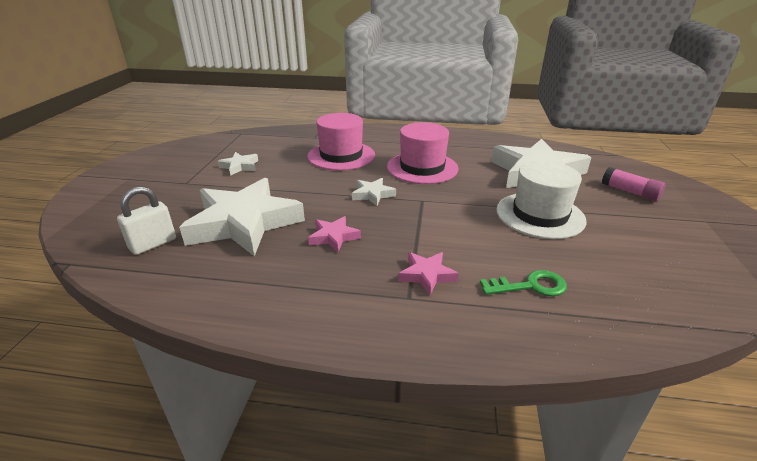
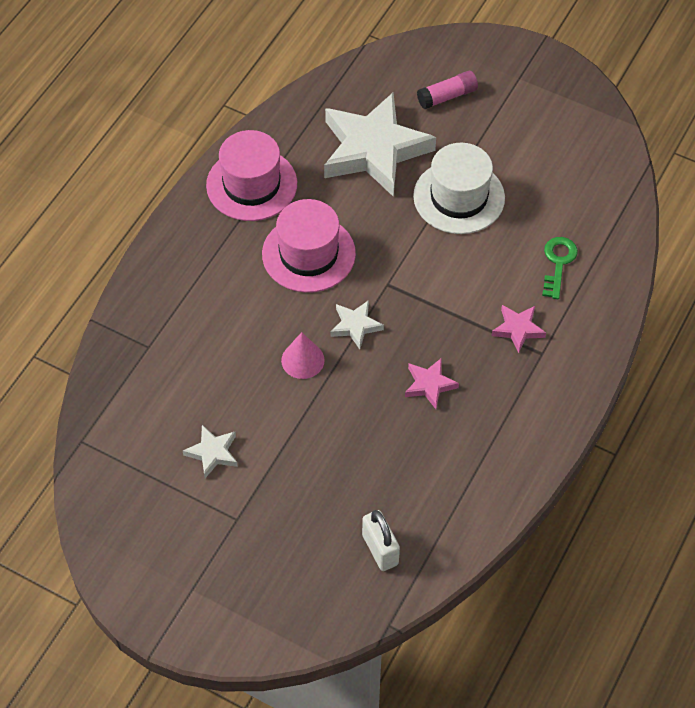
camera: 70 degrees left, 25 degrees up
(244, 223) = (369, 462): white star -> none
(329, 181) = (302, 360): none -> pink cone
(341, 156) = (232, 329): pink hat -> pink hat (251, 184)

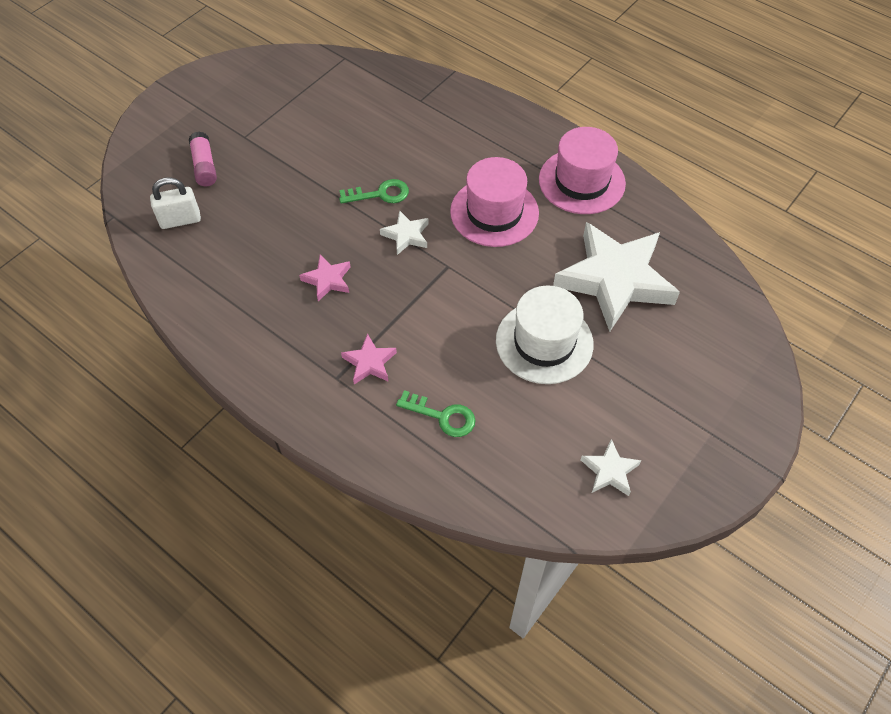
camera: 100 degrees right, 0 degrees up
(213, 453) = (308, 128): white star -> white star (609, 471)
(302, 360) = (380, 194): pink cone -> green key
(447, 96) = (685, 356): pink glue stick -> pink glue stick (204, 166)

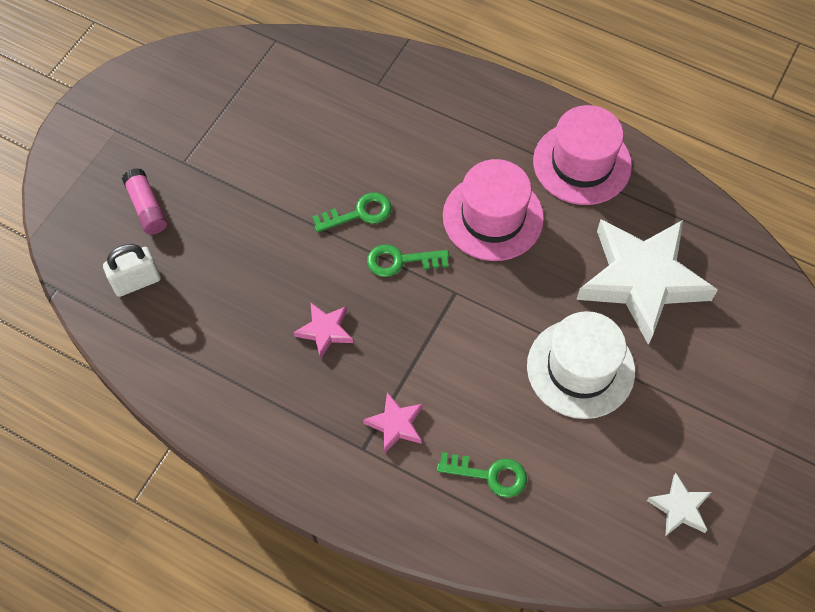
camera: 10 degrees left, 5 degrees up
(406, 235) = (400, 261): white star -> green key

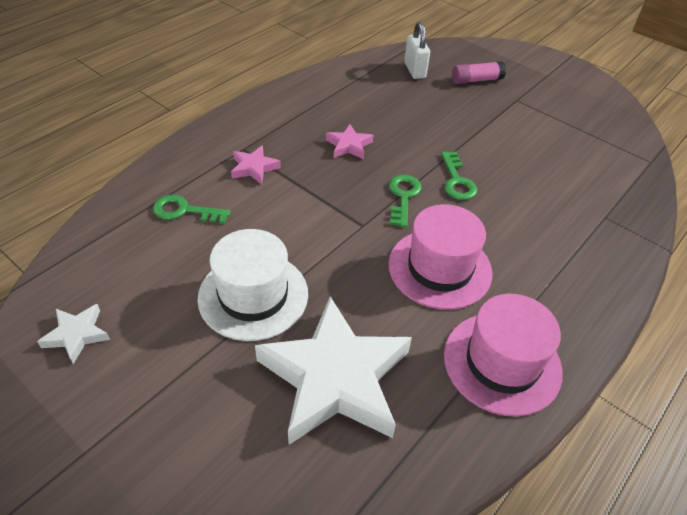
camera: 100 degrees right, 15 degrees down
(489, 475) = (185, 211): green key -> green key turned 75 degrees clockwise

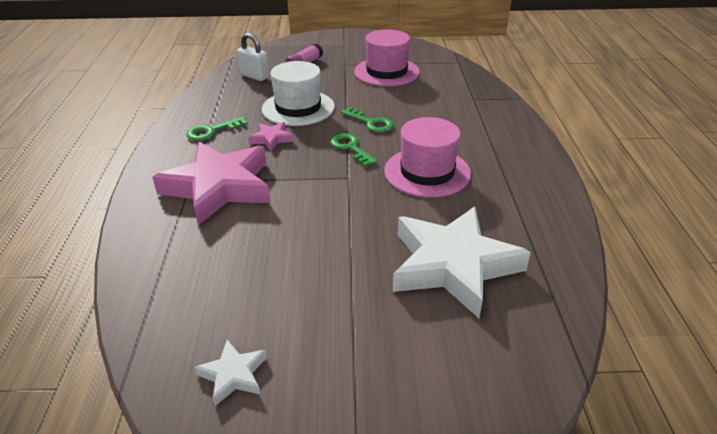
camera: 40 degrees left, 10 degrees down
(185, 211) = (202, 243): green key -> green key (212, 131)
(253, 295) = (334, 259): white hat -> white hat (298, 108)
(254, 168) = (219, 187): pink star -> pink star, size x2.32
(502, 362) = (524, 196): pink hat -> pink hat (386, 72)

